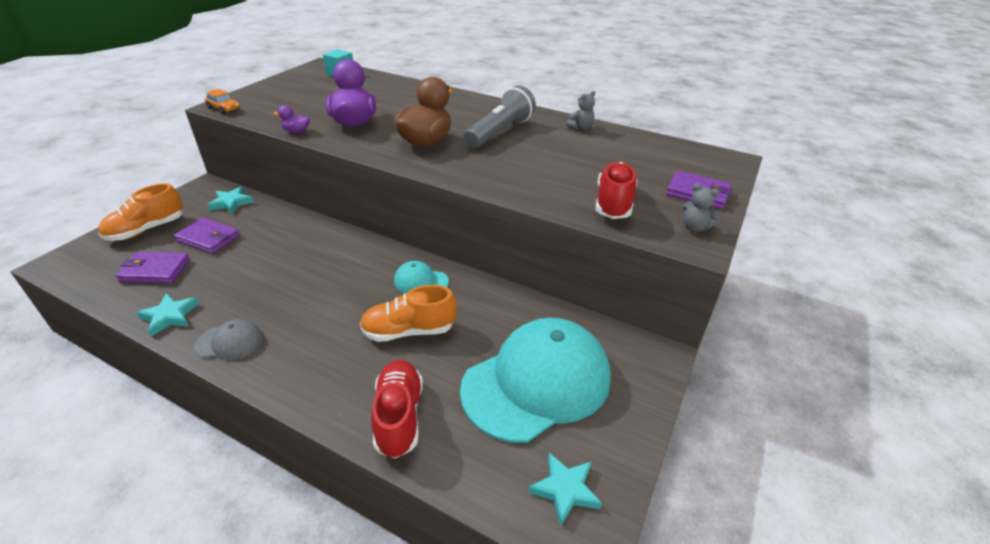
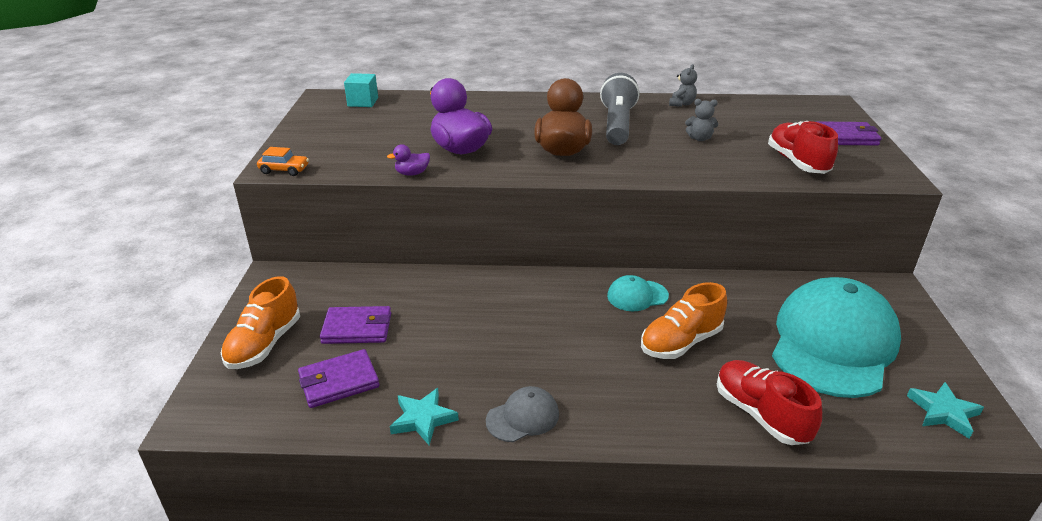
camera: 25 degrees left, 5 degrees down
(231, 203) = (332, 284): turquoise star -> none
(694, 227) = (878, 165): grey teddy bear -> grey teddy bear (699, 138)

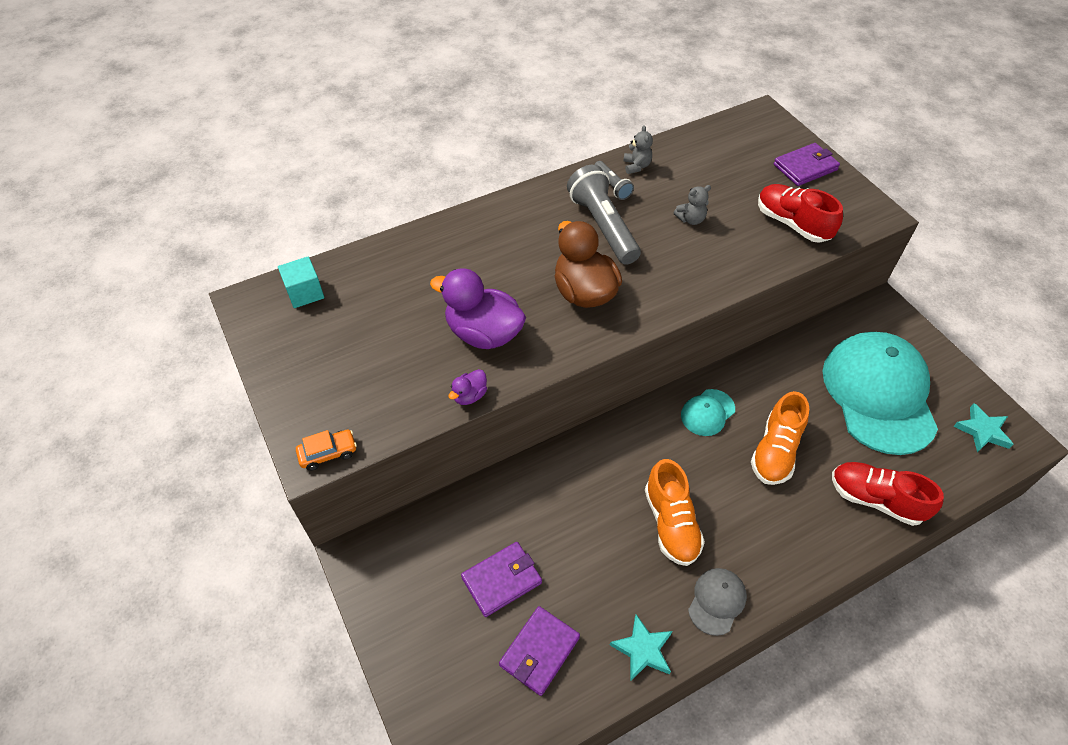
camera: 30 degrees left, 20 degrees up
(264, 344) = (432, 648): orange shoe -> orange shoe (671, 523)
(649, 108) = (612, 186): none -> grey flashlight

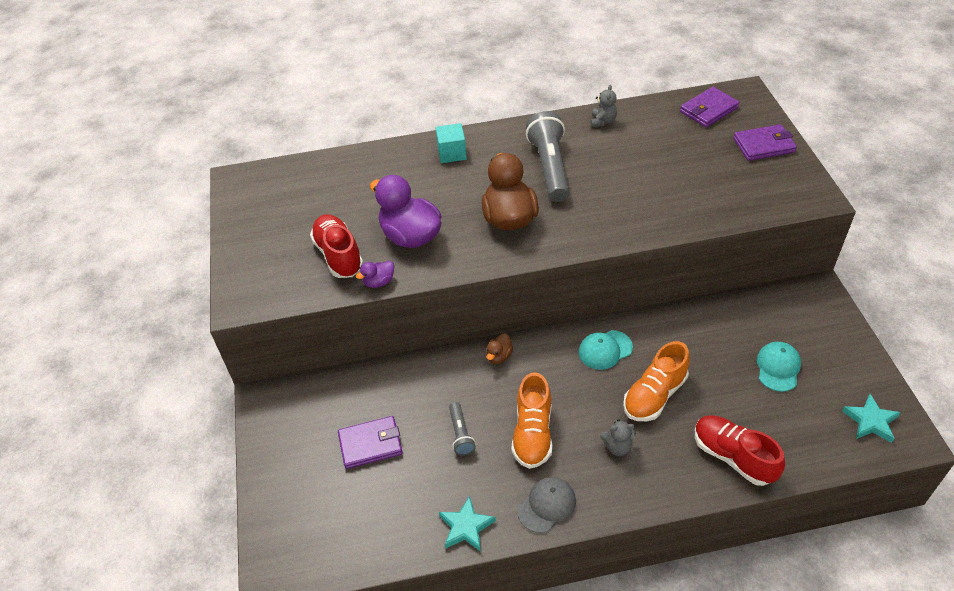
camera: 20 degrees right, 5 degrees down
(305, 293) = (282, 180): turquoise cube -> turquoise cube (452, 153)
(328, 453) = (252, 303): orange car -> none
(539, 651) = (379, 506): purple wallet -> purple wallet (708, 110)
(602, 444) = (499, 356): none -> brown duck
(612, 186) = (573, 135): grey flashlight -> grey flashlight (461, 434)
(691, 219) = (632, 174): grey teddy bear -> grey teddy bear (617, 447)
(792, 224) = (727, 192): red shoe -> red shoe (338, 255)
(878, 394) = (778, 367): turquoise cap -> turquoise cap, size x0.43

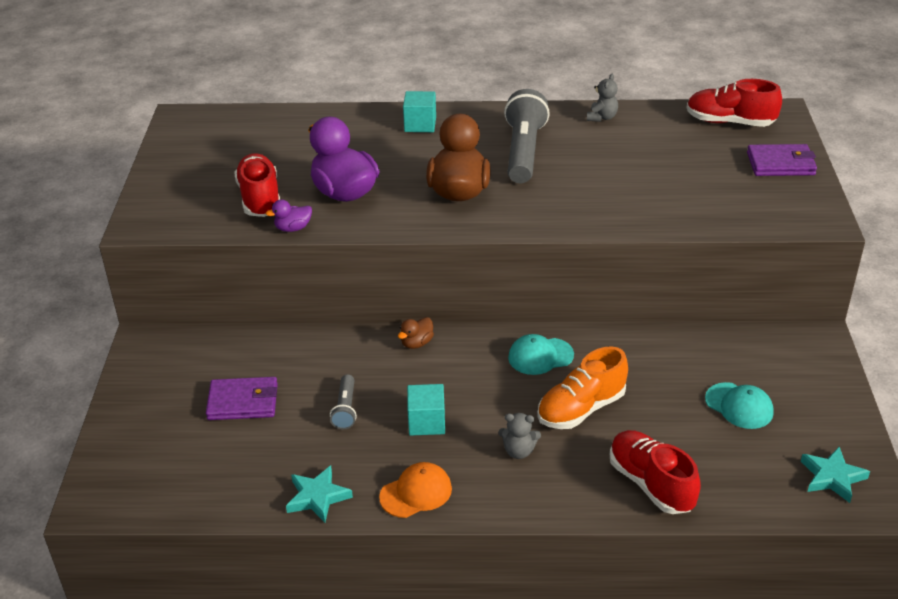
camera: 10 degrees right, 10 degrees down
(533, 433) = (426, 422): orange shoe -> turquoise cube
(547, 505) = (416, 493): grey cap -> orange cap
(708, 110) = (729, 122): purple wallet -> red shoe
(778, 367) = (739, 406): turquoise cap -> turquoise cap turned 105 degrees clockwise

